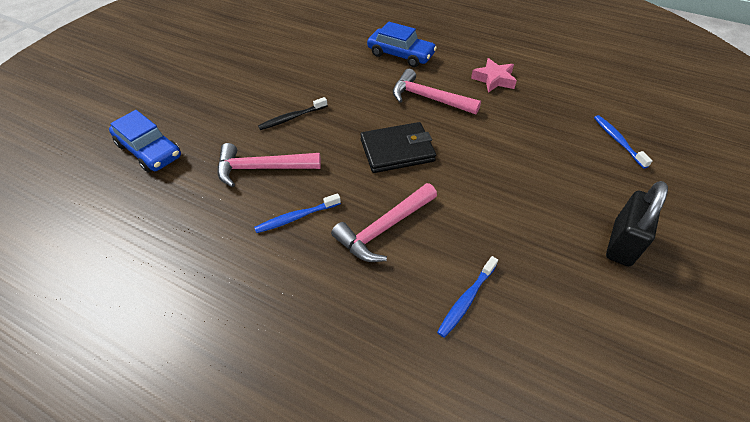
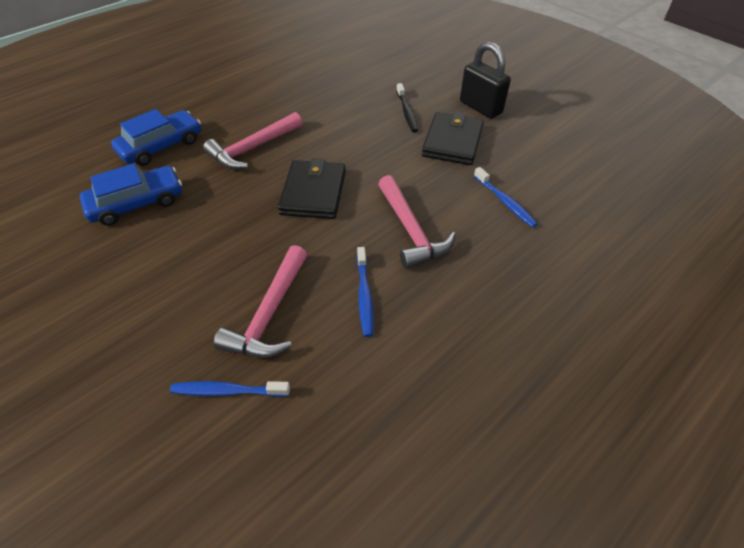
camera: 70 degrees left, 0 degrees up
(149, 150) = (143, 452): blue car -> blue car (137, 203)
(292, 118) = (198, 266): black toothbrush -> black toothbrush (407, 112)
(494, 79) = (259, 100): pink star -> none
(536, 231) = (452, 142): none -> black wallet
(617, 141) = (382, 69): blue toothbrush -> blue toothbrush (228, 391)

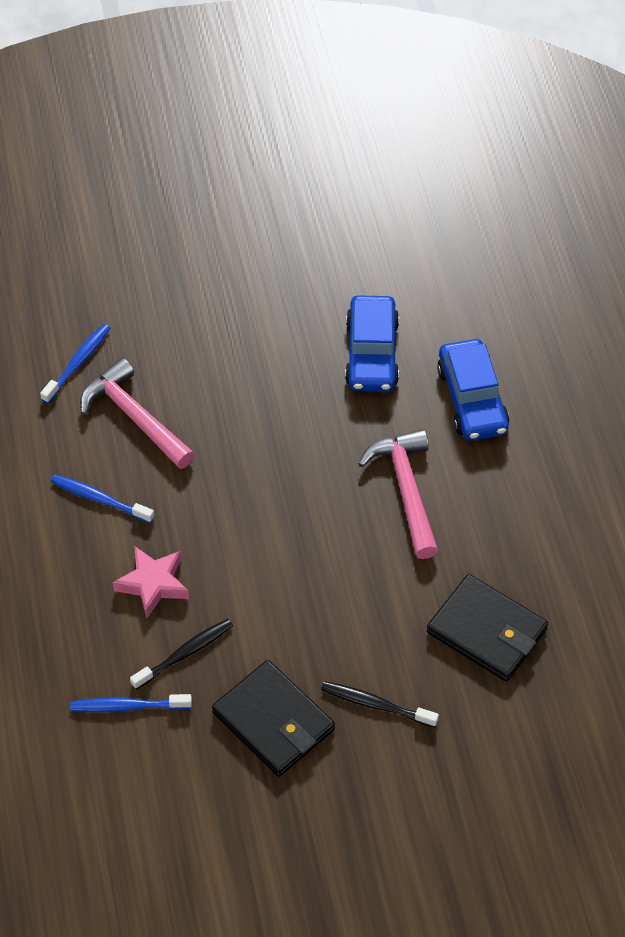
camera: 120 degrees right, 5 degrees up
(313, 193) = (278, 519): black wallet -> black wallet (486, 631)
(411, 230) = (153, 584): pink hammer -> pink star
(446, 193) = (184, 653): none -> black toothbrush
(480, 107) = (326, 810): black padlock -> none

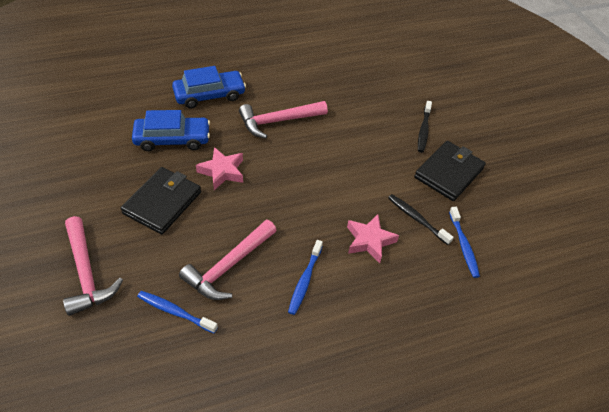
camera: 100 degrees left, 5 degrees down
(146, 276) = (86, 273): none -> pink hammer
(301, 413) = (222, 171): none -> pink star
(486, 631) = (366, 89): black wallet -> black wallet (162, 202)

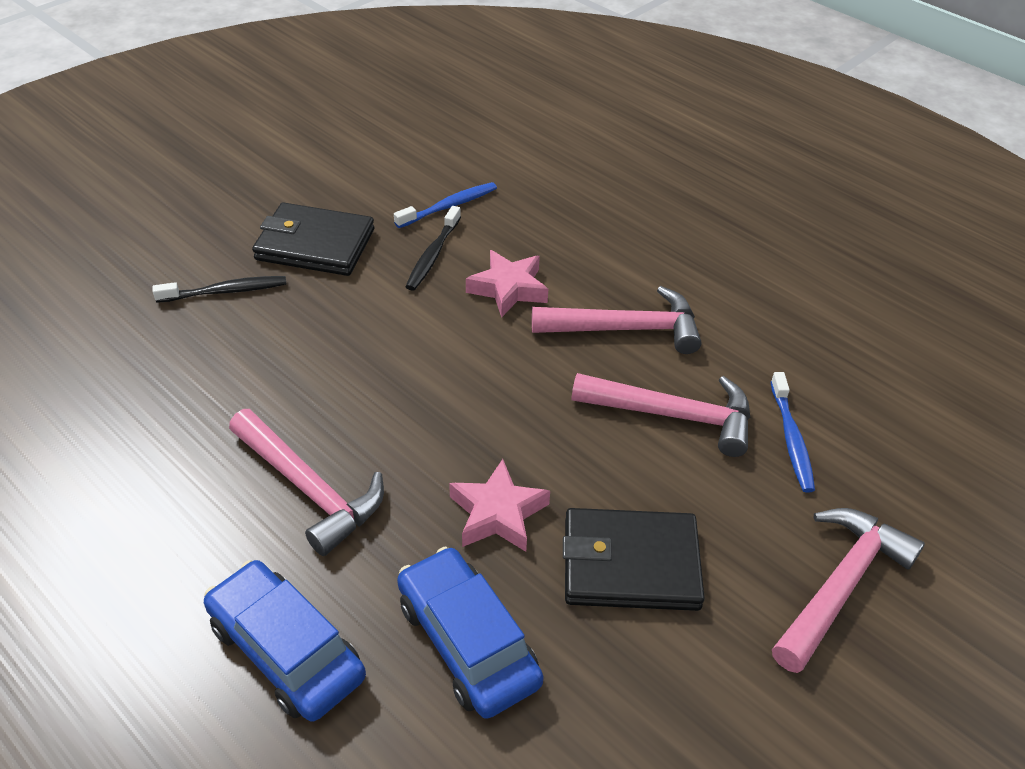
camera: 115 degrees left, 5 degrees down
(305, 280) = (626, 329): blue toothbrush -> pink hammer

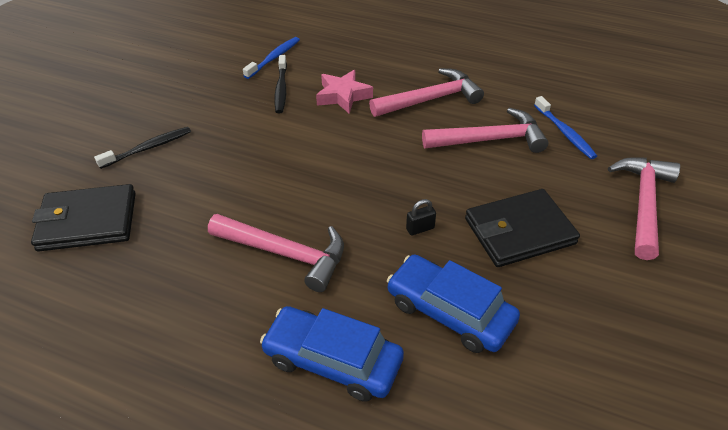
camera: 20 degrees left, 0 degrees up
(315, 244) = (196, 103): black wallet -> black wallet (88, 221)
(498, 513) = (420, 228): pink star -> black padlock

